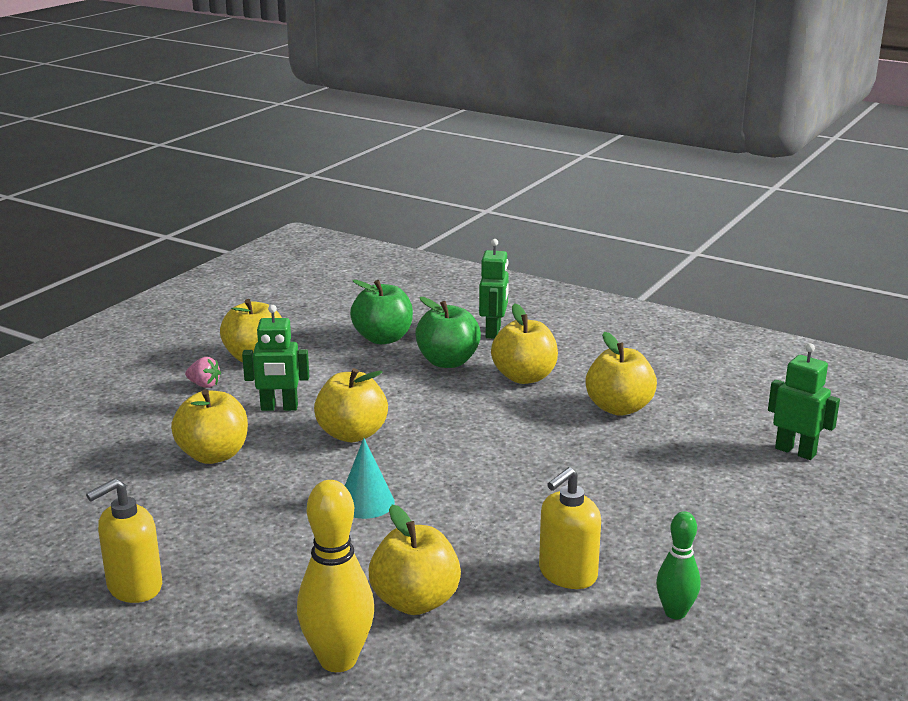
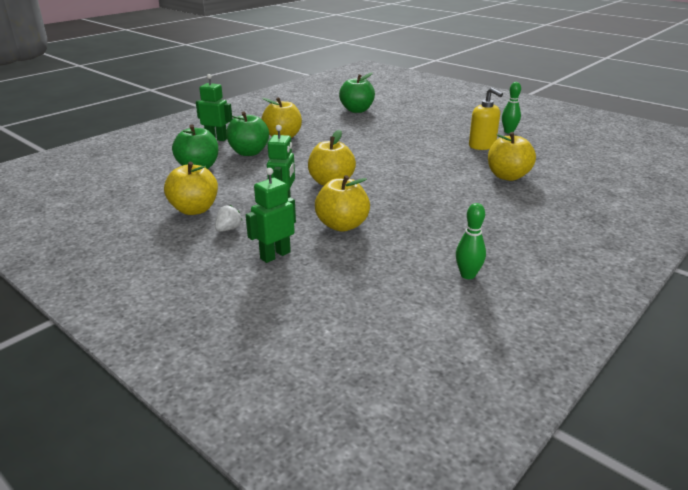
camera: 80 degrees left, 5 degrees up
(70, 555) = (468, 275): none -> green bowling pin
(134, 587) = (503, 250): yellow soap dispenser -> none
(204, 385) = (228, 229): pink strawberry -> white strawberry
(338, 660) = (559, 195): yellow bowling pin -> none
(366, 502) = (413, 182): turquoise cone -> none
(619, 408) = (330, 122): yellow apple -> none
(701, 426) = (357, 110): none -> green apple
(795, 451) = (385, 99): green robot -> green robot (275, 255)

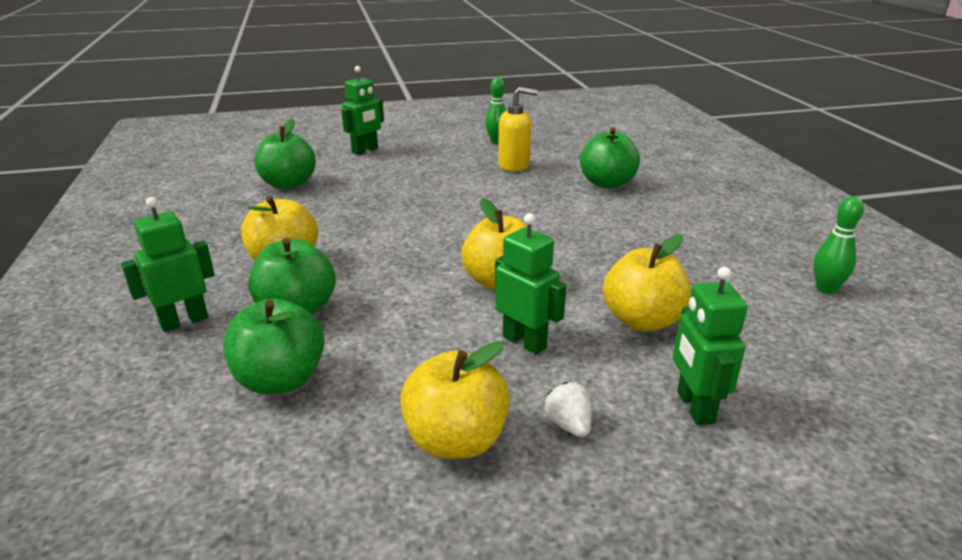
camera: 55 degrees left, 0 degrees up
(427, 109) = (365, 150): none -> green robot
(507, 176) = (607, 183): yellow apple -> green apple

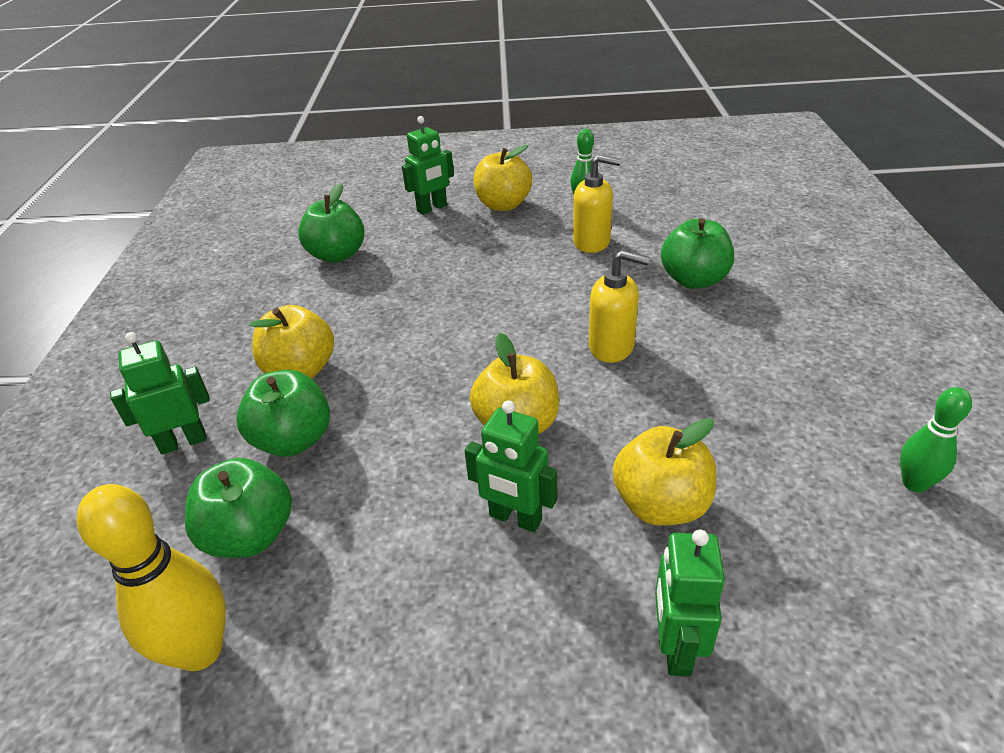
camera: 15 degrees right, 10 degrees up
(262, 468) = (200, 650): none -> yellow bowling pin
(456, 440) = (397, 648): yellow apple -> yellow apple (503, 205)
(524, 342) = (515, 518): green robot -> green robot turned 150 degrees clockwise
(559, 227) = (612, 347): none -> yellow soap dispenser
(568, 425) = (523, 648): white strawberry -> none

